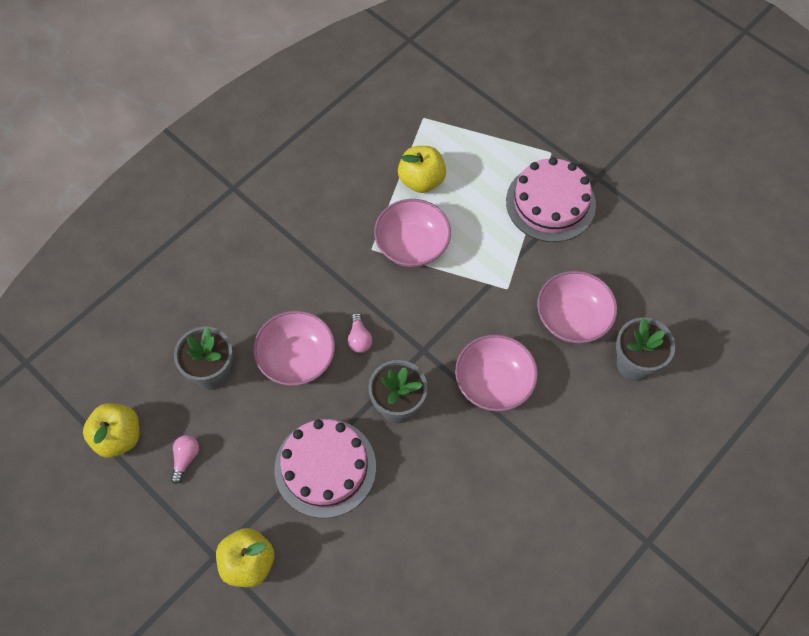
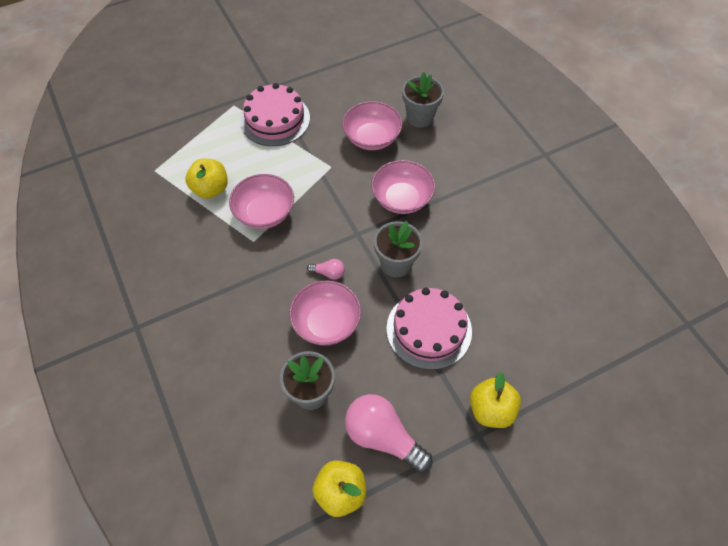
camera: 70 degrees left, 5 degrees down
(185, 459) = (383, 437): pink light bulb -> pink light bulb, size x2.17

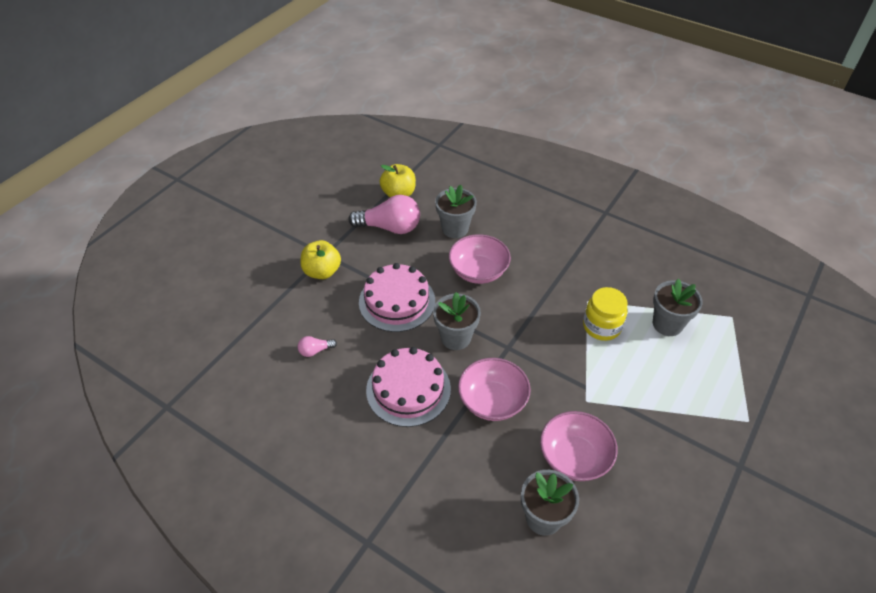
camera: 150 degrees right, 10 degrees down
(210, 189) = (667, 324): yellow apple -> grey flower pot
(264, 213) = (601, 326): pink bowl -> yellow jar
(275, 119) = (691, 426): pink cake -> pink cake (408, 389)
(328, 273) = (505, 305): pink light bulb -> pink light bulb (315, 351)

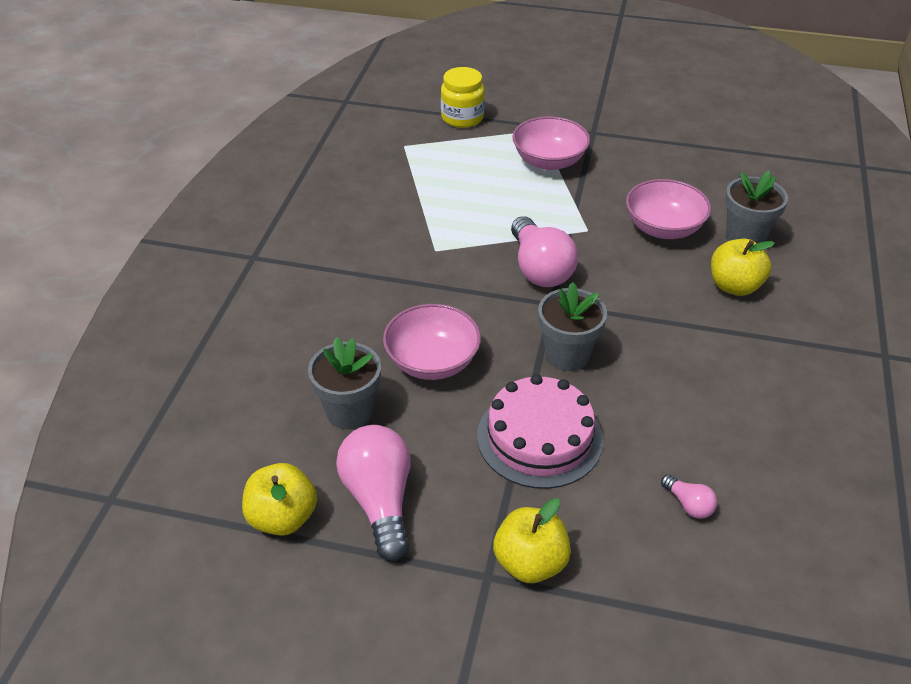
camera: 110 degrees left, 5 degrees down
(408, 389) = (677, 379): pink cake -> none
(484, 474) = (734, 286): none -> yellow apple
(492, 401) = (640, 300): pink bowl -> pink bowl (549, 161)
(548, 353) = (539, 268): none -> pink light bulb
(601, 326) = (472, 233): yellow jar -> yellow jar (462, 118)
(667, 324) = (440, 186): grey flower pot -> none

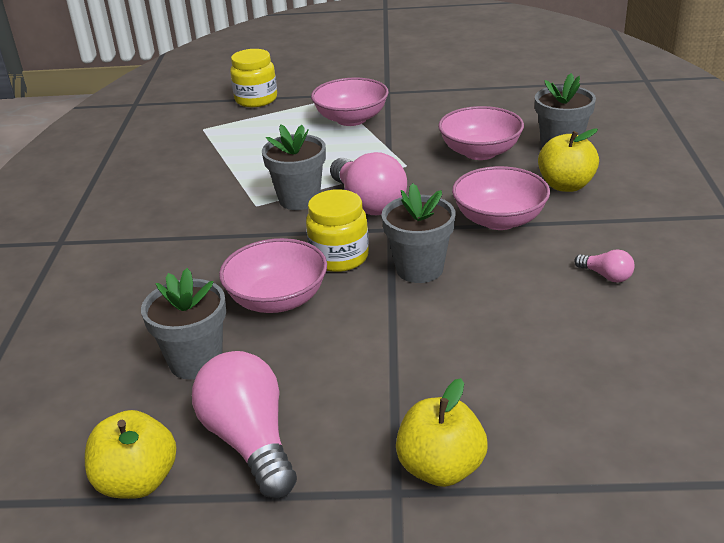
camera: 10 degrees left, 10 degrees down
(476, 251) = (299, 199): none -> grey flower pot
(498, 326) = (339, 257): none -> yellow jar
(539, 437) = (413, 346): pink cake -> none
(657, 314) = (499, 220): none -> pink bowl
(688, 504) = (594, 377): pink light bulb -> pink light bulb (606, 276)

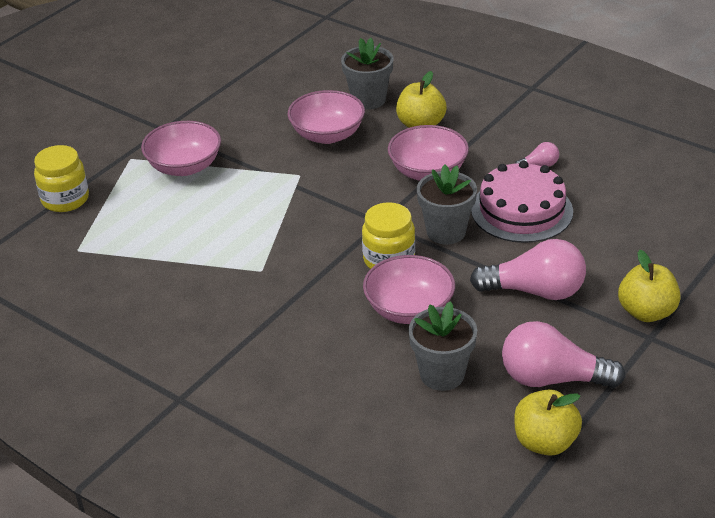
camera: 55 degrees left, 5 degrees up
(299, 199) = (281, 245): grey flower pot -> none
(368, 203) = (331, 216): pink light bulb -> pink light bulb (535, 291)
(514, 298) = (521, 210): none -> pink cake

